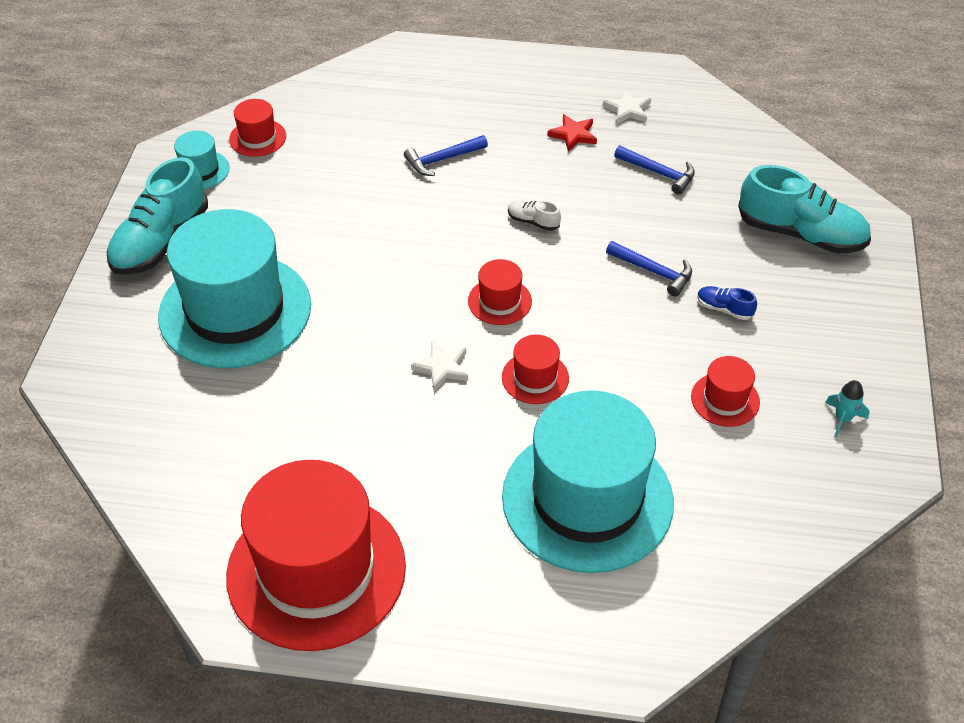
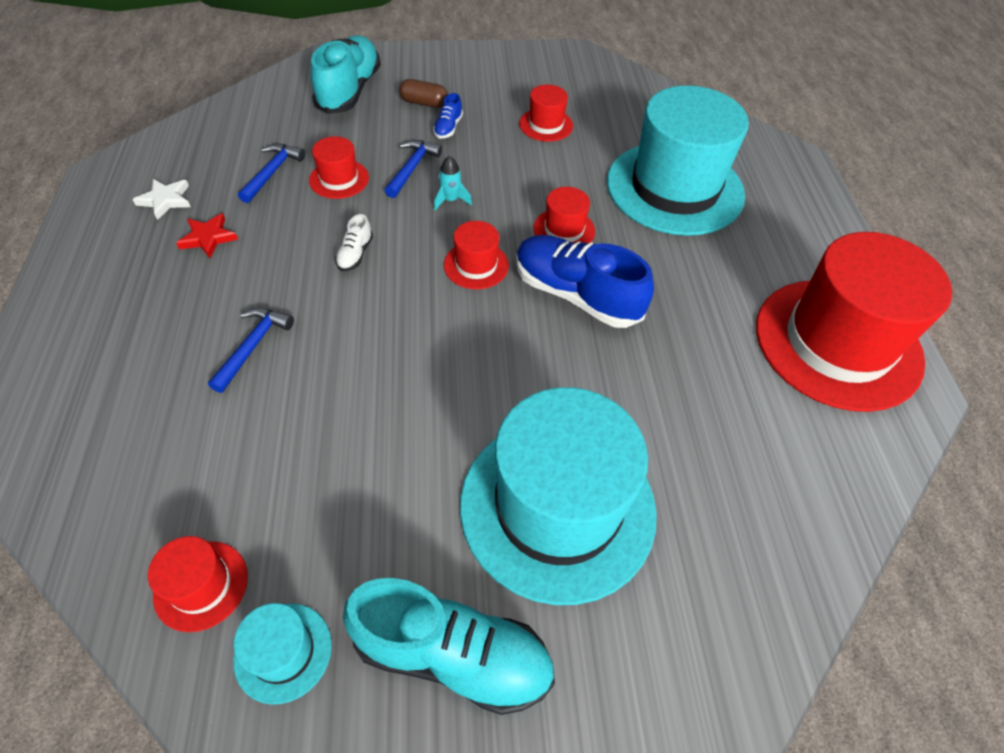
camera: 105 degrees left, 5 degrees up
(442, 159) = (253, 346): blue hammer -> blue hammer turned 120 degrees counterclockwise
(442, 368) = (576, 295): white star -> blue shoe
(643, 217) = (339, 179): none -> red hat
(774, 294) = (424, 103): none -> brown capsule
(842, 419) = (542, 73): turquoise rocket -> turquoise rocket (451, 200)

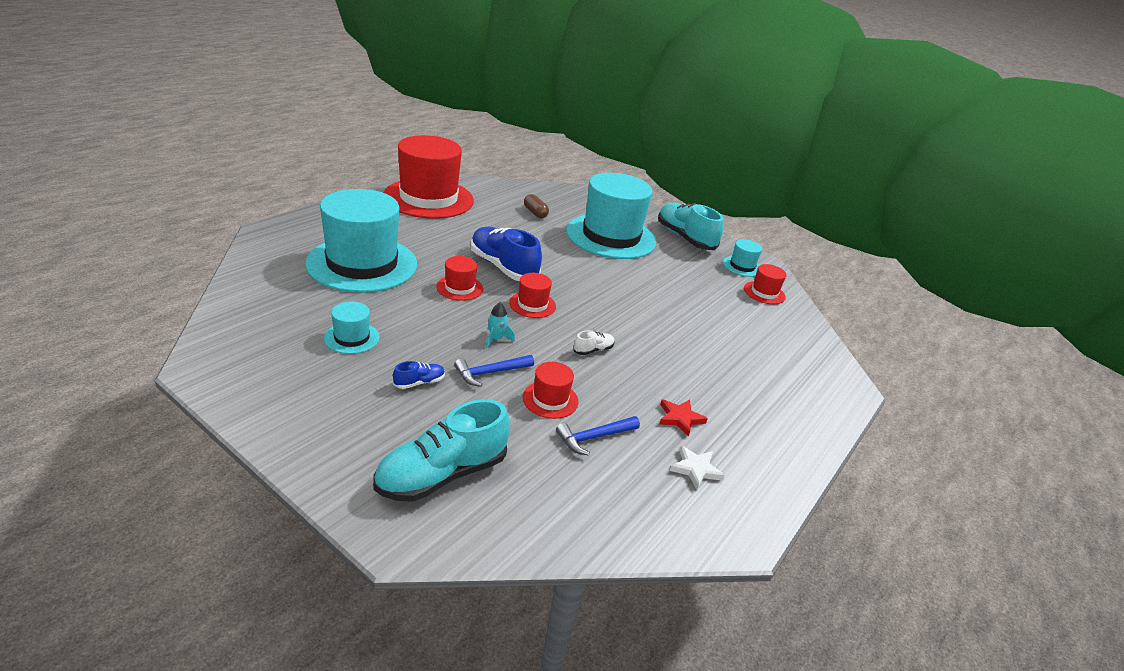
camera: 140 degrees left, 20 degrees down
(253, 346) = (692, 345): blue hammer -> none
(424, 103) = (401, 415): brown capsule -> brown capsule (535, 213)
(546, 125) = (352, 338): red hat -> turquoise hat
(576, 295) = (503, 267): blue shoe -> blue shoe turned 150 degrees clockwise

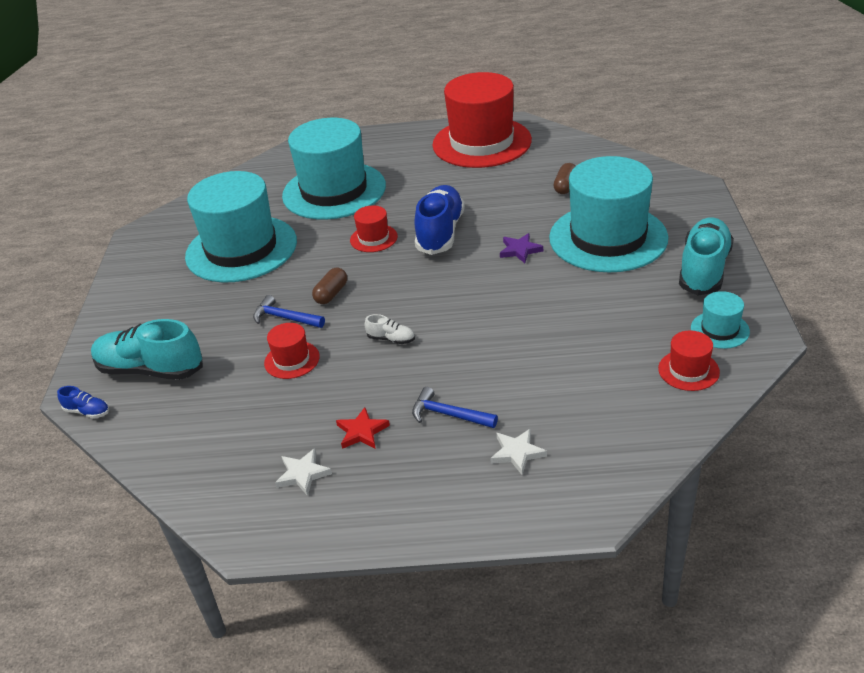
camera: 60 degrees right, 5 degrees up
(352, 338) = (241, 249): turquoise hat -> turquoise hat, size x2.35
(419, 382) = (231, 301): blue shoe -> blue shoe (87, 411)
(496, 339) = (331, 294): turquoise rocket -> brown capsule
(532, 304) = (408, 277): red hat -> none
(574, 260) = (520, 250): none -> purple star
(594, 437) = (274, 405): blue hammer -> blue hammer (449, 415)
(773, 378) = (517, 453): none -> white star

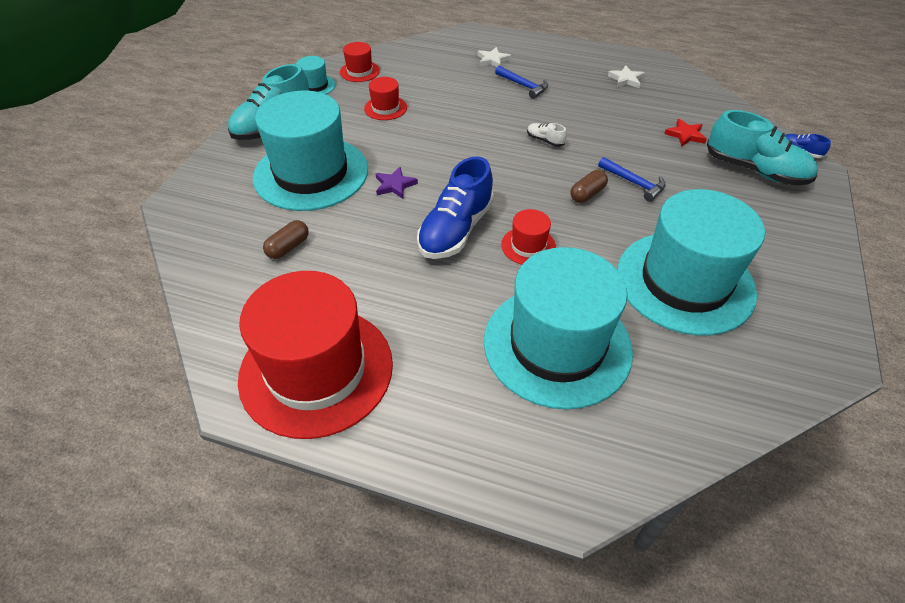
camera: 165 degrees left, 10 degrees up
(292, 360) = (629, 146): red hat -> red hat (385, 108)
(362, 431) = (583, 90): red star -> red star (685, 135)

